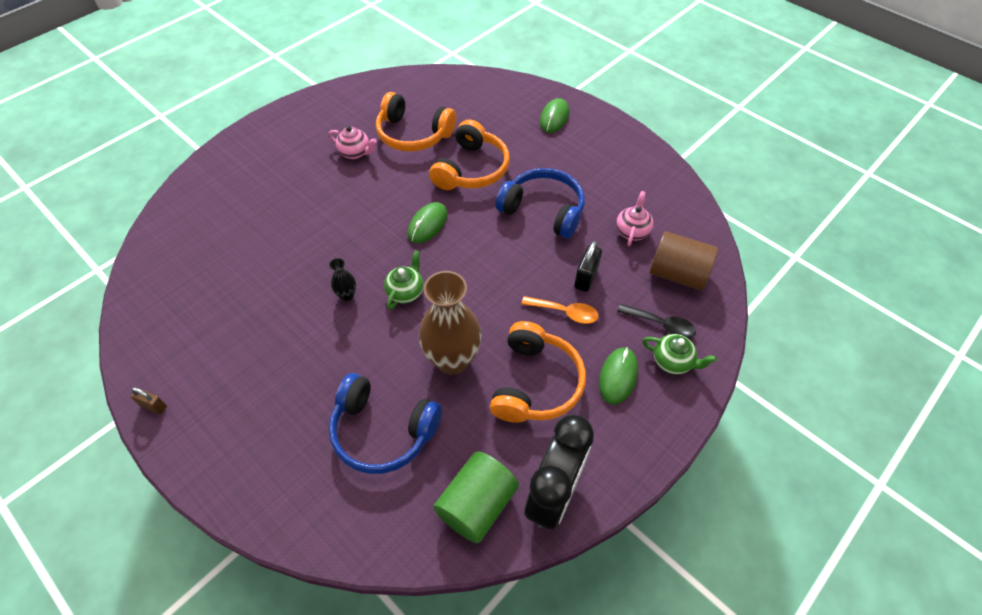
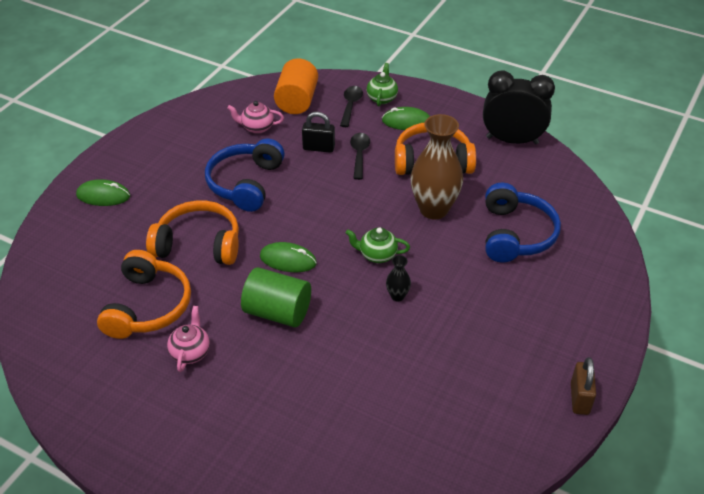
camera: 105 degrees left, 10 degrees down
(154, 406) = (579, 398): brown padlock -> brown padlock, size x1.52
(477, 505) = (540, 173): green cylinder -> green cylinder (277, 312)
(565, 312) = (359, 155): orange spoon -> black spoon
(677, 274) = (297, 101): brown cylinder -> orange cylinder

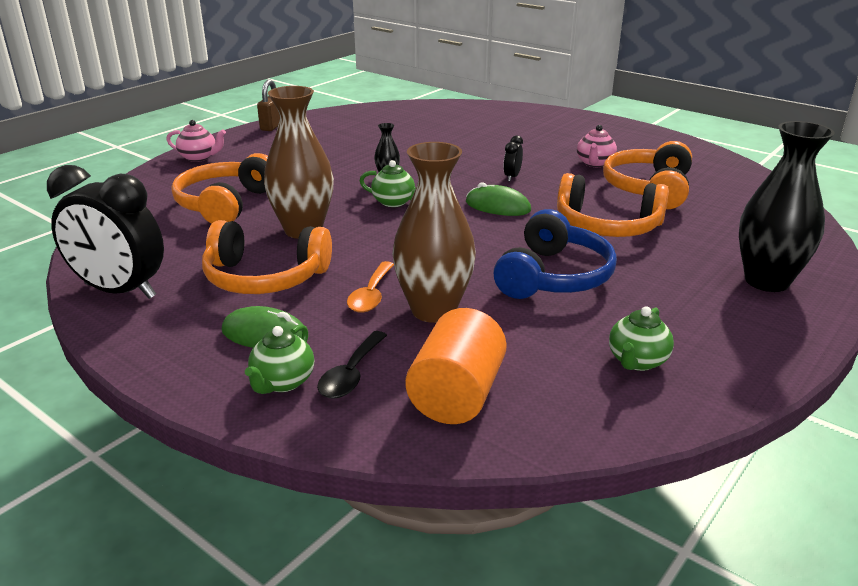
camera: 170 degrees left, 15 degrees down
(103, 196) = (766, 281): green mouse -> black vase
(206, 128) = (637, 361): none -> green teapot
(257, 128) = (539, 352): pink teapot -> pink teapot (199, 157)
(277, 312) = (512, 177): green cylinder -> black clock
(318, 148) = (433, 310): black padlock -> brown vase
(359, 155) = (371, 295): black spoon -> orange spoon
(516, 234) = (225, 204): blue headphones -> orange headphones

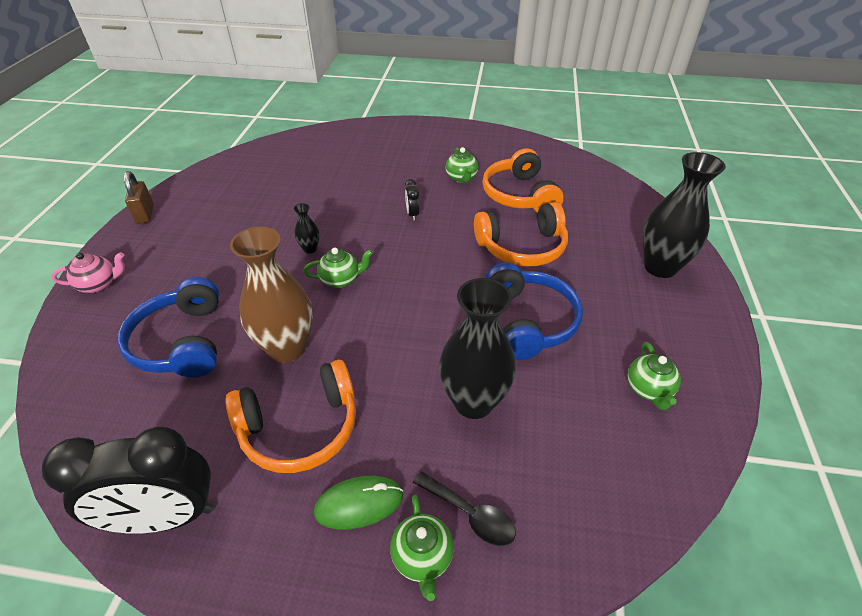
camera: 30 degrees left, 15 degrees up
(225, 204) = (181, 342): orange headphones -> blue headphones
(351, 374) = (469, 514): black spoon -> black spoon turned 45 degrees counterclockwise
(371, 295) = (410, 407): orange spoon -> none
(433, 310) = (473, 402): brown vase -> black vase
(457, 395) = (565, 494): orange cylinder -> none
(497, 206) = (428, 254): green mouse -> none
(594, 163) = (461, 178): pink teapot -> green teapot

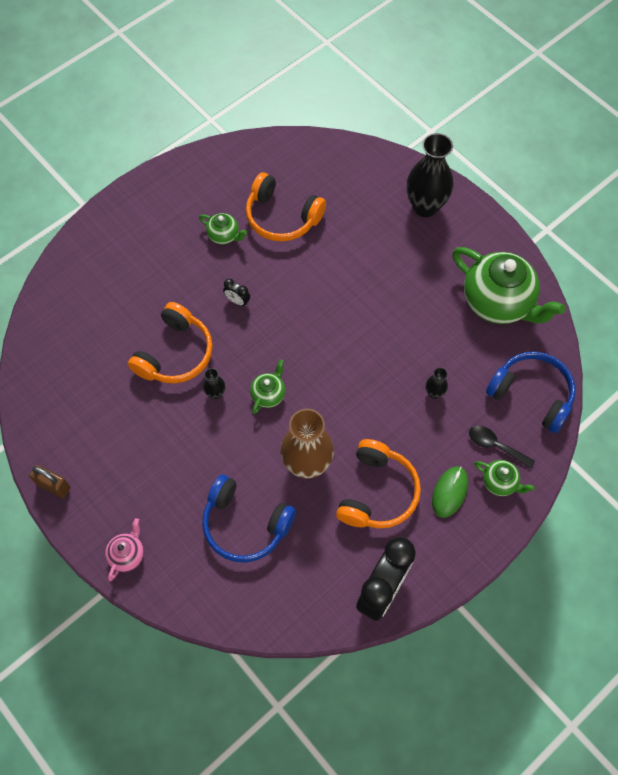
camera: 50 degrees left, 20 degrees up
(469, 514) = (495, 446): black spoon -> black spoon turned 135 degrees counterclockwise
(473, 402) = (434, 393): black vase -> black vase, size x0.44
(522, 247) = (337, 264): orange headphones -> orange headphones (175, 354)
(529, 321) = (403, 316): blue headphones -> blue headphones (531, 394)
(648, 389) = (498, 302): green teapot -> green teapot, size x2.19

